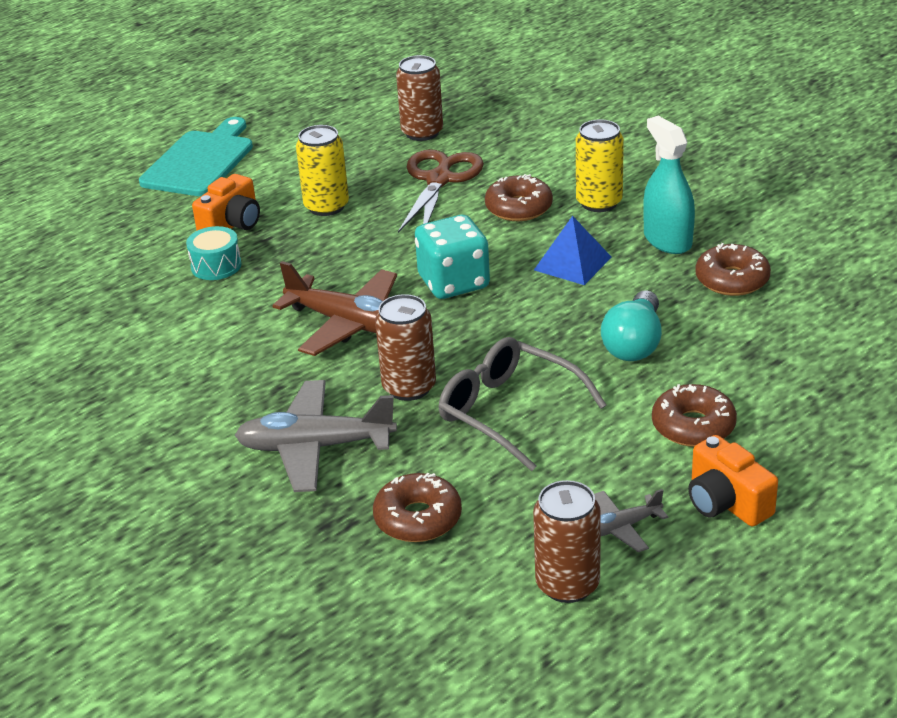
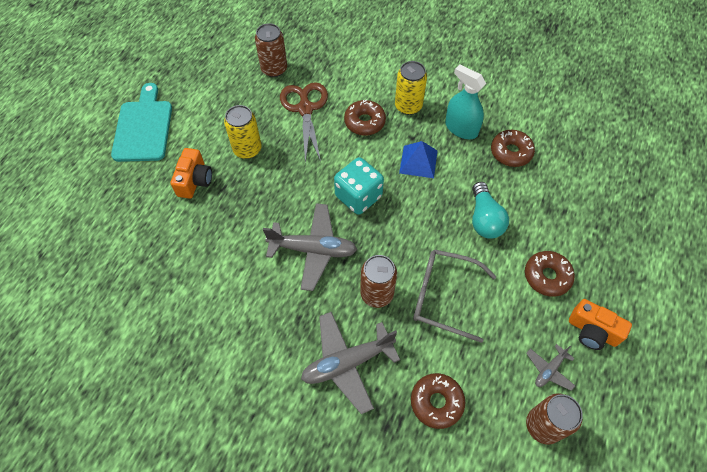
camera: 25 degrees left, 25 degrees up
(216, 266) = (203, 221): turquoise drum -> none
(348, 324) = (313, 250): brown plane -> grey plane

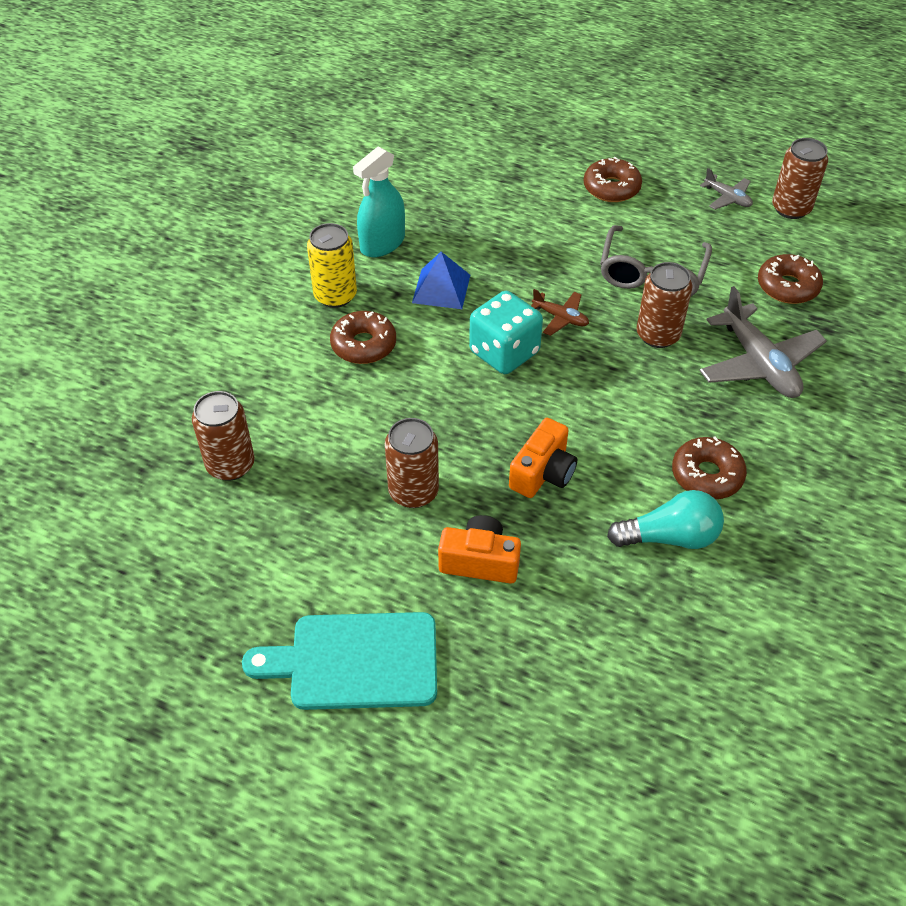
camera: 90 degrees left, 10 degrees down
(247, 149) = (413, 492): yellow can -> brown can
(305, 109) = (330, 418): brown scissors -> none
(313, 250) = (599, 401): grey plane -> none
(392, 231) = (560, 318): none -> brown plane
(484, 219) = (535, 232): turquoise light bulb -> turquoise light bulb (670, 537)
(511, 152) = (426, 200): brown donut -> brown donut (707, 475)
(592, 331) = (675, 163): orange camera -> orange camera (543, 473)

